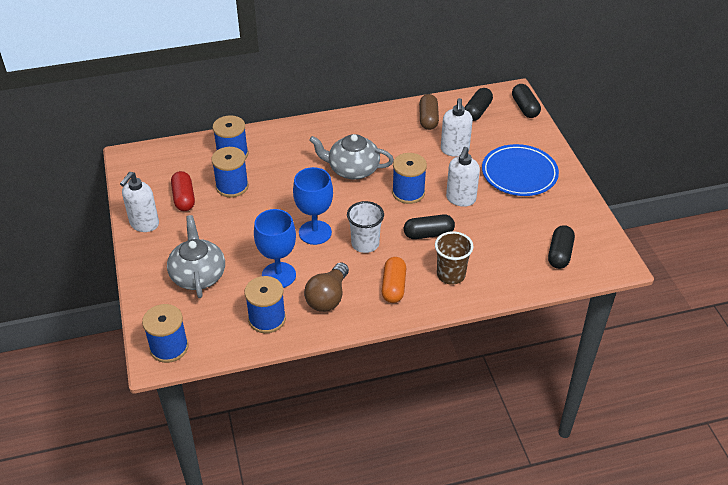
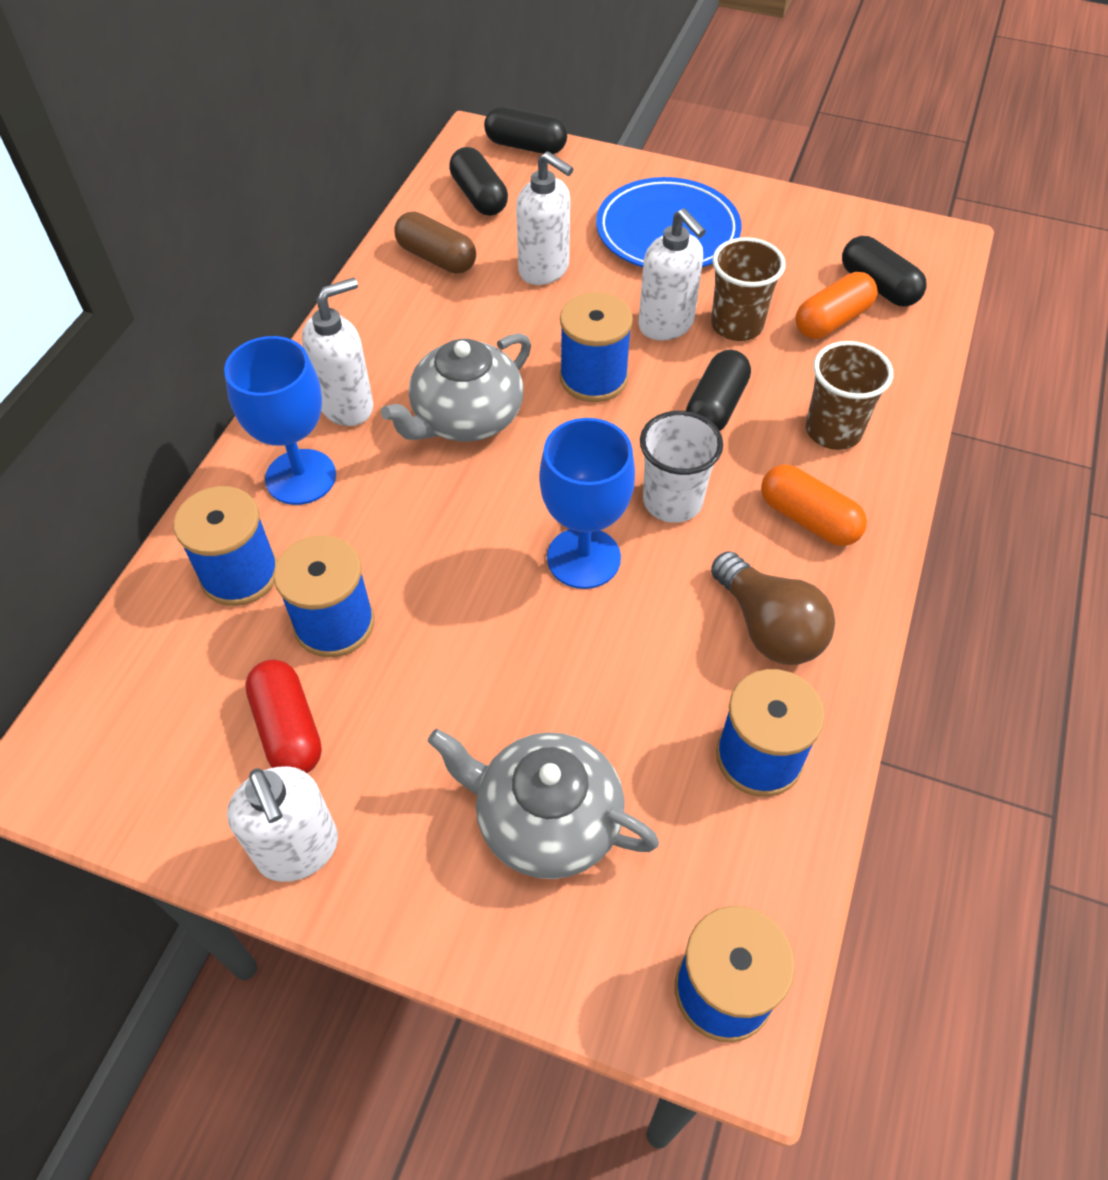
camera: 55 degrees left, 10 degrees up
(184, 198) = (288, 729): red capsule -> red capsule turned 45 degrees clockwise
(278, 275) = (654, 675): blue goblet -> blue goblet (300, 477)
(328, 138) = (347, 406): none -> white soap dispenser
(483, 220) = (736, 325): none -> brown cup
(519, 248) = (832, 320): none -> orange capsule

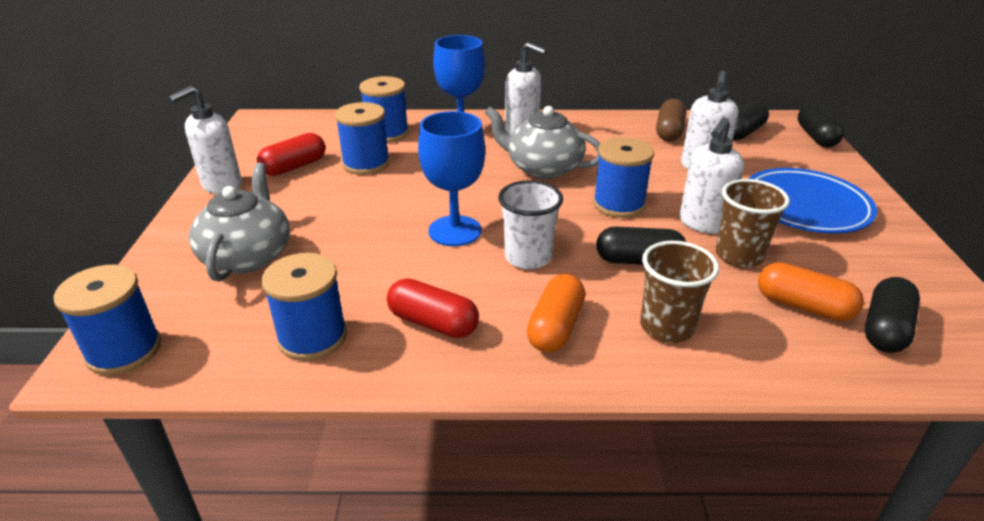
camera: 70 degrees right, 20 degrees down
(768, 627) = (433, 323): brown light bulb -> red capsule

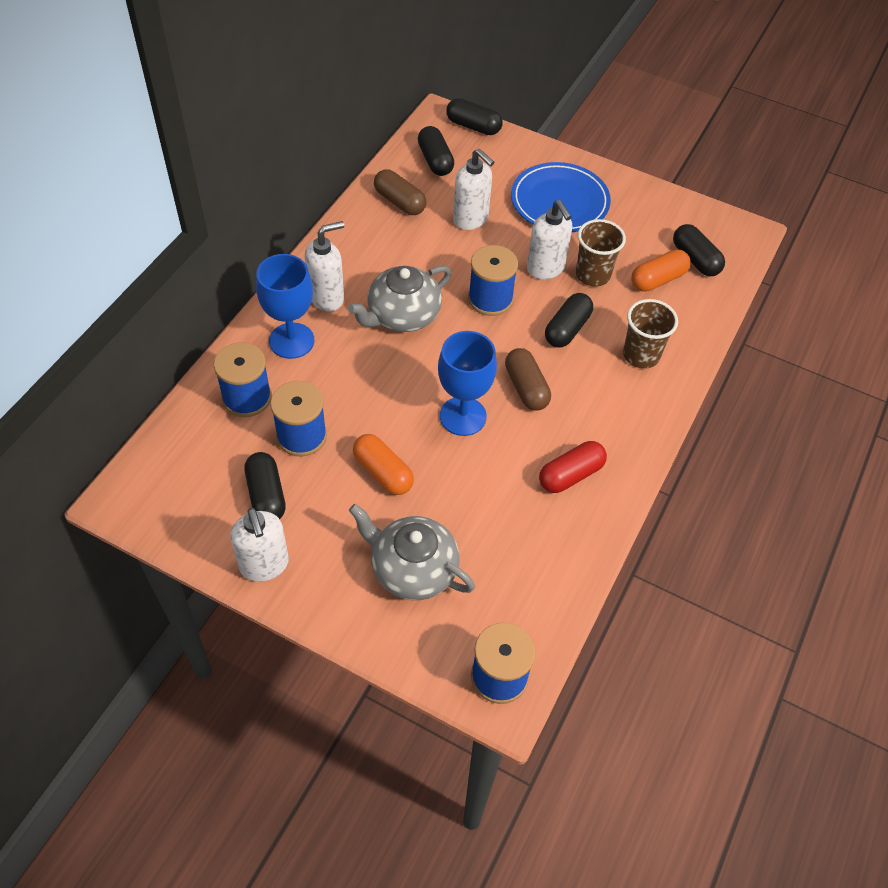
camera: 65 degrees left, 20 degrees up
(294, 167) = (266, 495): red capsule -> black capsule
(312, 337) = (548, 551): blue spool -> none
(528, 257) = (526, 388): white cup -> brown capsule
(555, 327) = (611, 410): orange capsule -> orange capsule (383, 472)

